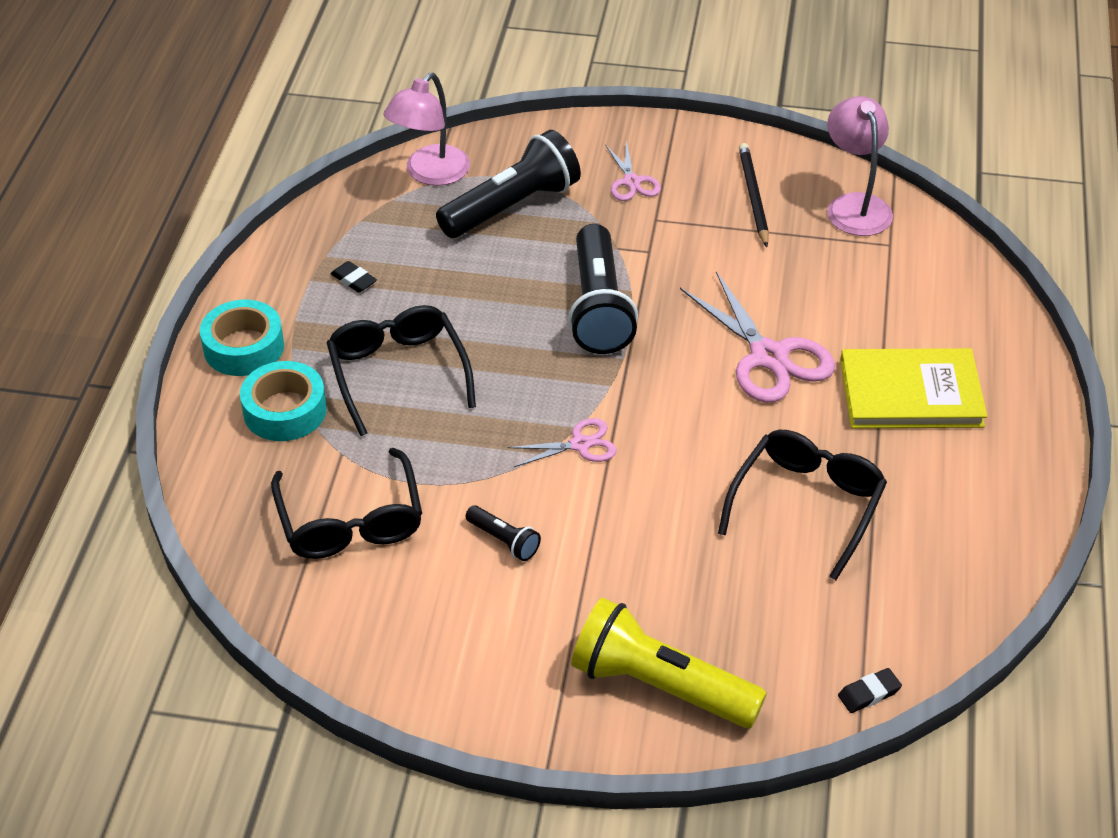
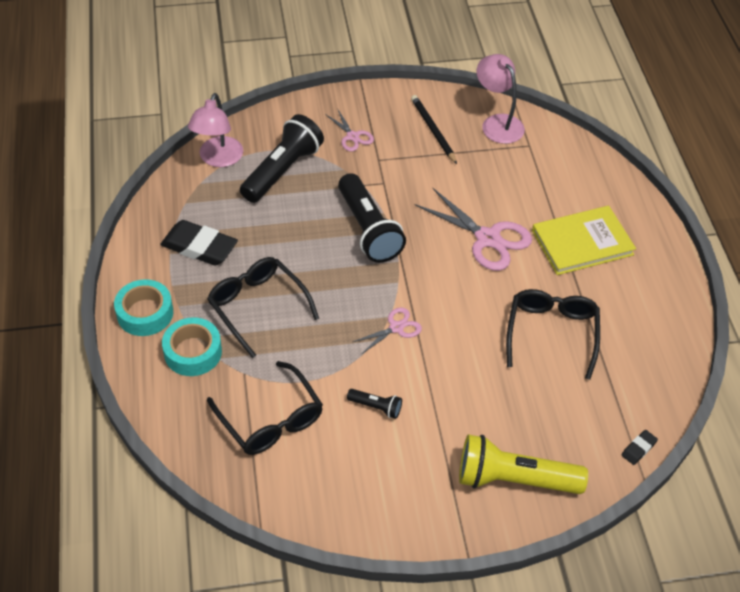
camera: 20 degrees left, 5 degrees up
(354, 280) = (199, 247): black eraser -> black eraser, size x2.20

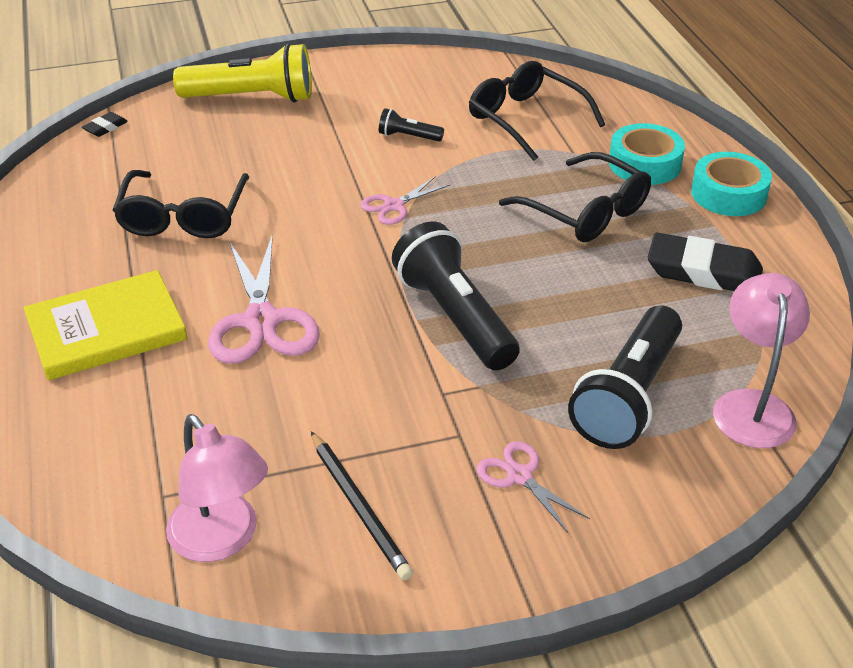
camera: 175 degrees right, 10 degrees down
(487, 239) = (261, 321): pink scissors -> pink scissors turned 135 degrees counterclockwise

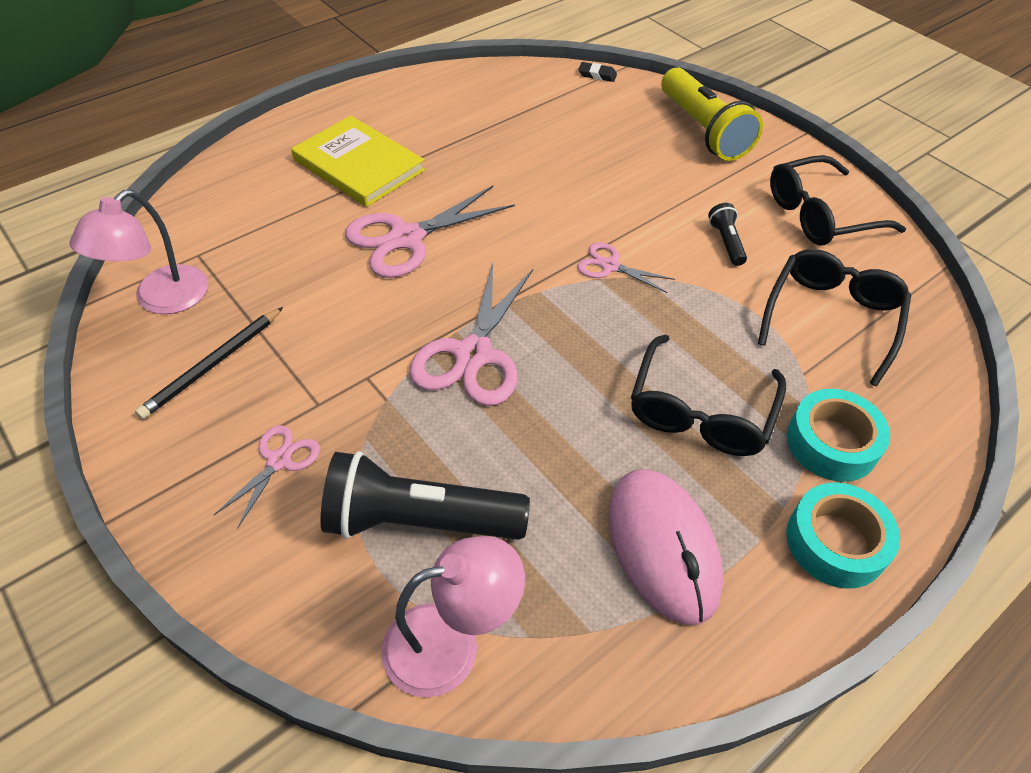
camera: 65 degrees right, 10 degrees up
(183, 216) = (512, 152): black glasses -> black glasses (821, 214)
(454, 317) = (473, 355): black flashlight -> pink scissors
(703, 271) = (663, 546): black eraser -> pink mouse

